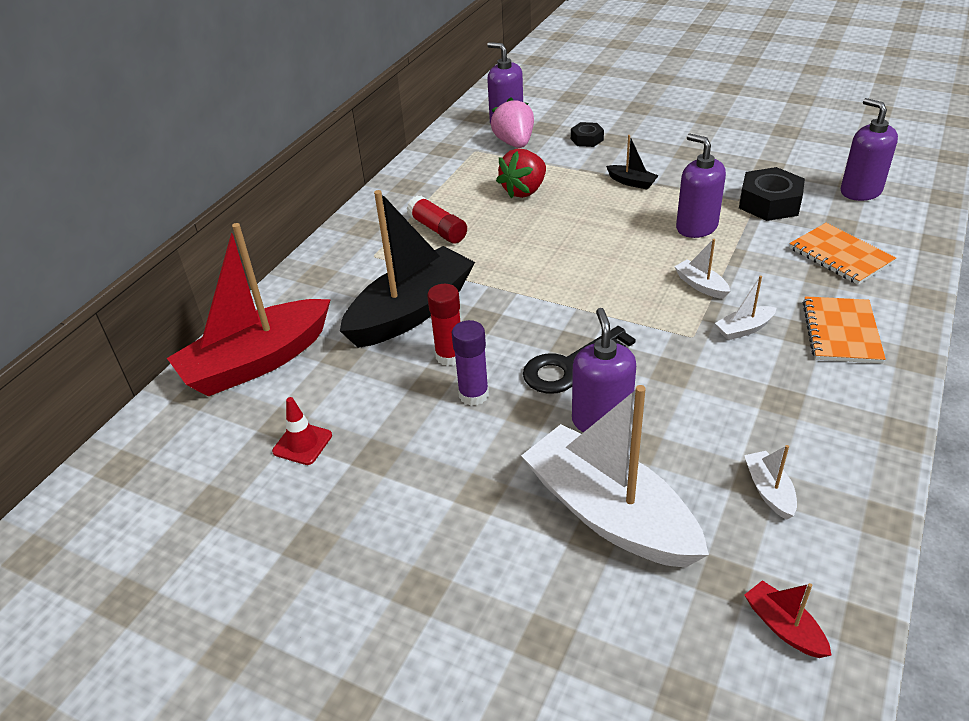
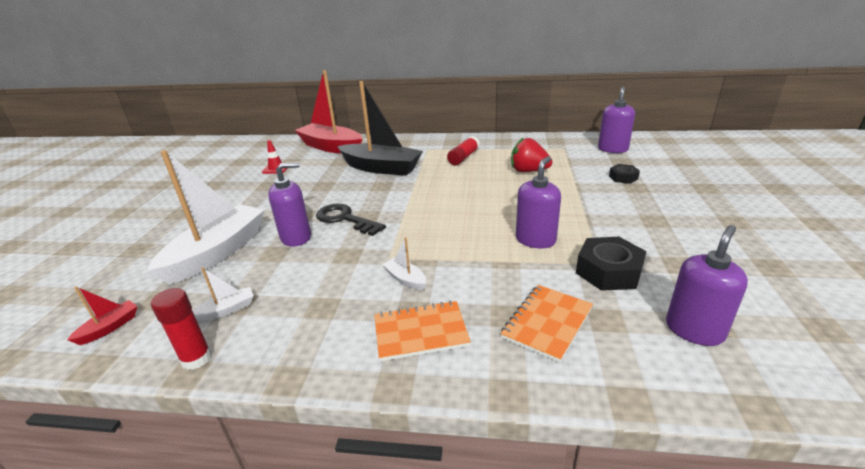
camera: 70 degrees right, 10 degrees down
(450, 356) = (345, 185): red glue stick -> red glue stick (196, 358)
(473, 395) = (314, 197): purple glue stick -> none
(514, 143) = (587, 157): pink strawberry -> none
(631, 182) = (578, 204): black boat -> none
(701, 285) = (454, 252): white boat -> none

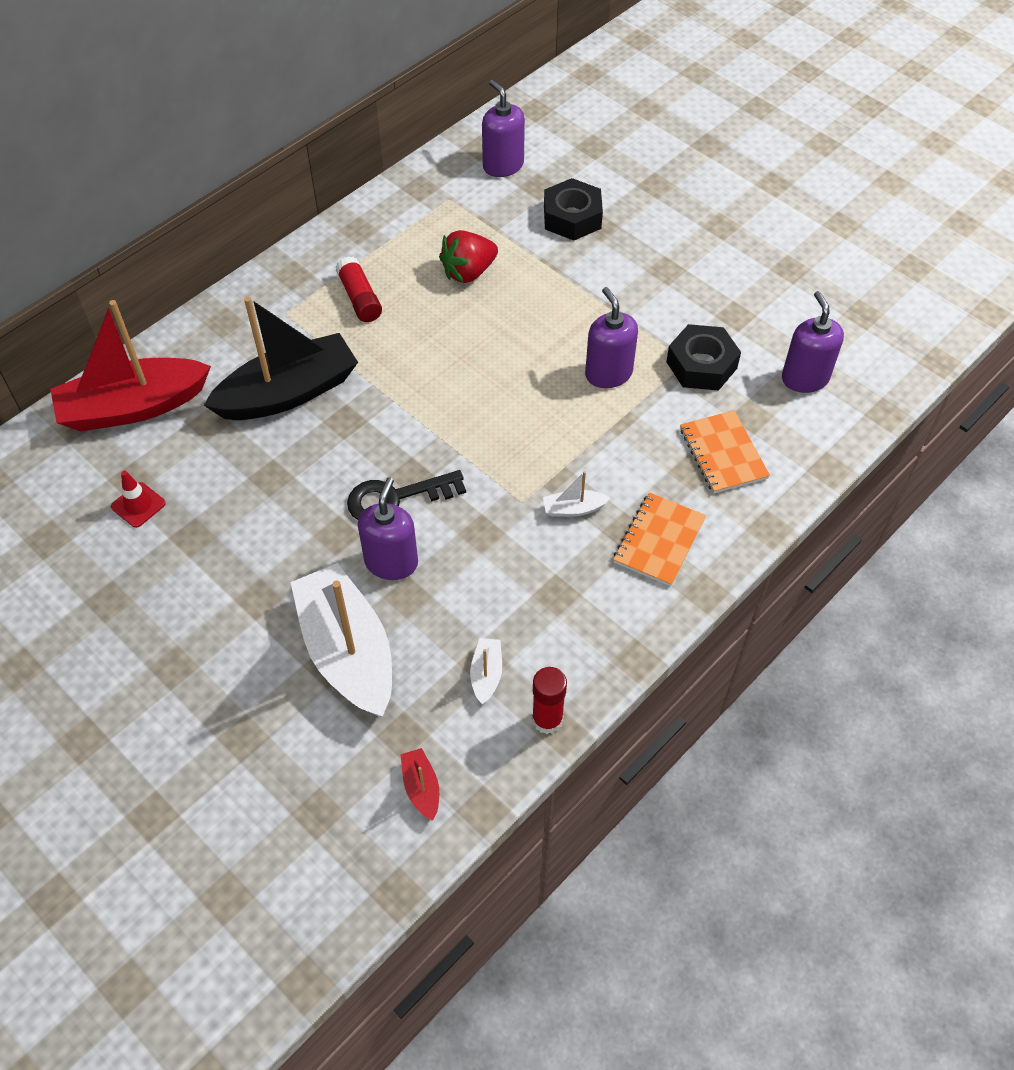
camera: 55 degrees left, 25 degrees up
(623, 177) = (572, 217): black nut -> black nut, size x1.75

